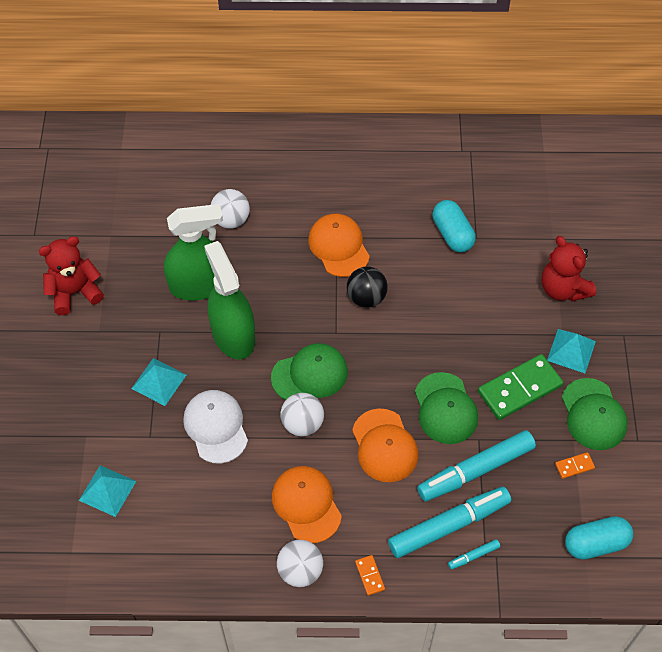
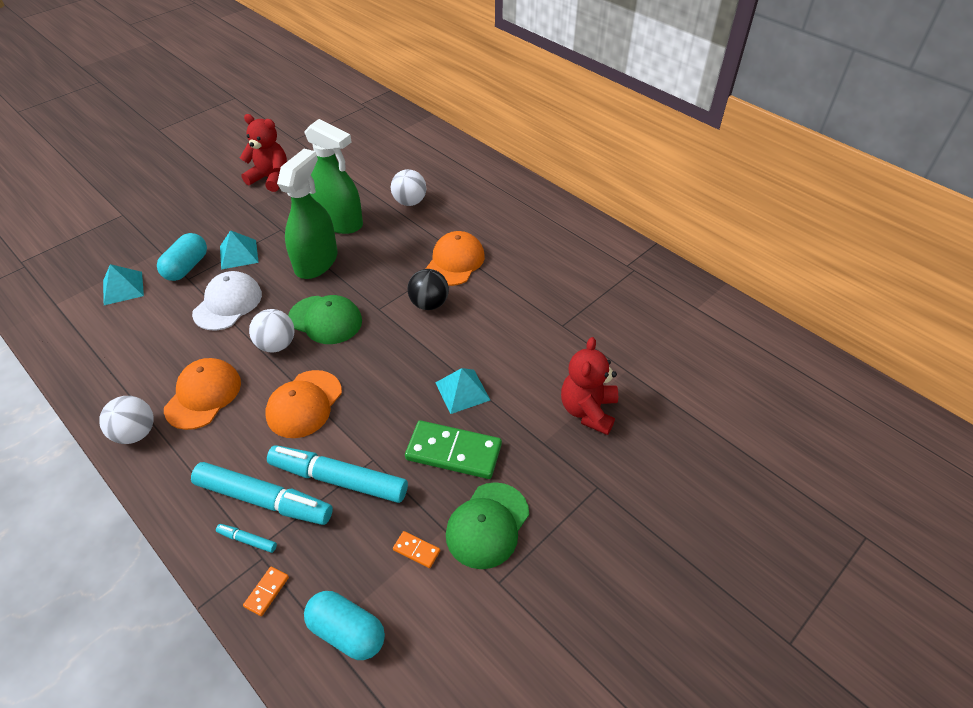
camera: 45 degrees right, 10 degrees down
(370, 576) = (166, 480): orange domino -> orange domino (267, 592)
(445, 408) = (380, 417): green cap -> none
(452, 234) = (547, 310): turquoise capsule -> turquoise capsule (187, 267)
(571, 350) = (534, 460): turquoise pyramid -> turquoise pyramid (462, 391)

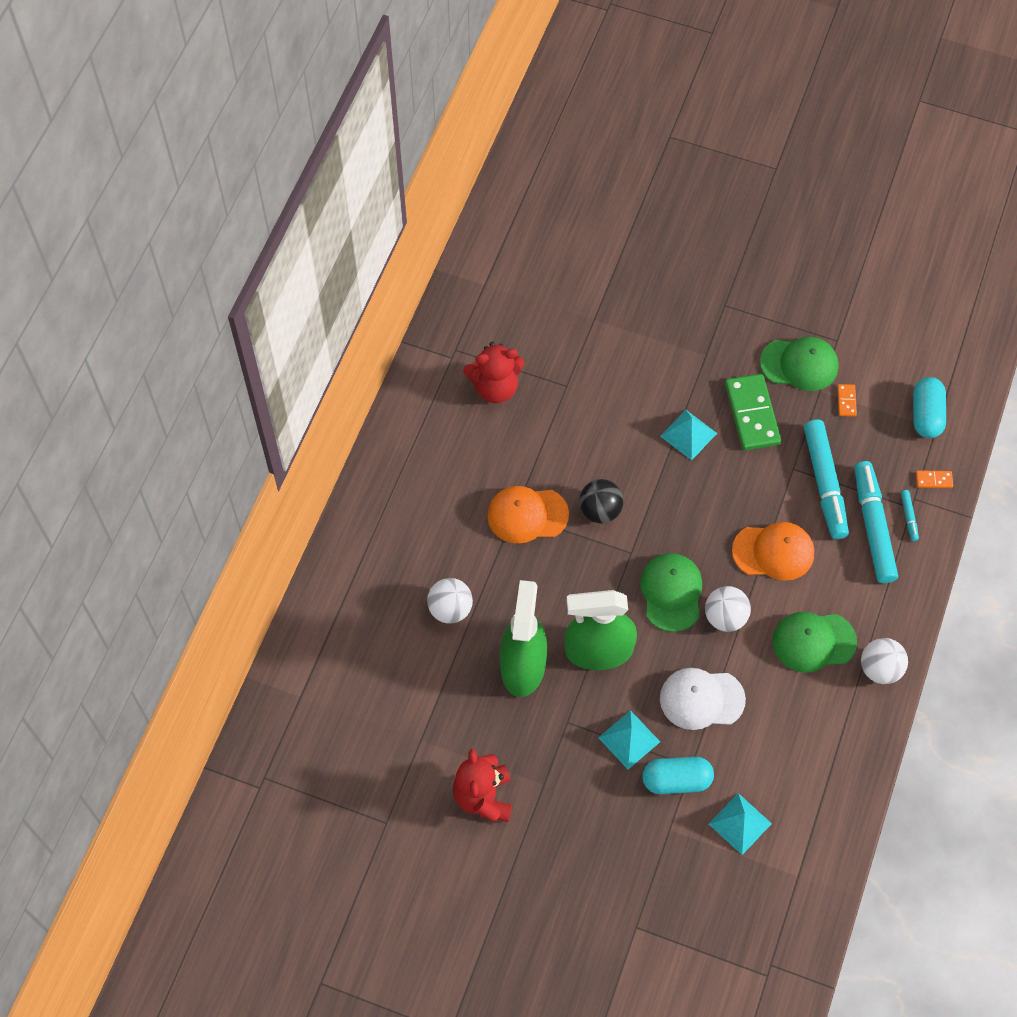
camera: 115 degrees left, 15 degrees up
(203, 395) = (813, 642): orange cap -> green cap
(588, 410) = (655, 334): red teddy bear -> red teddy bear (495, 387)

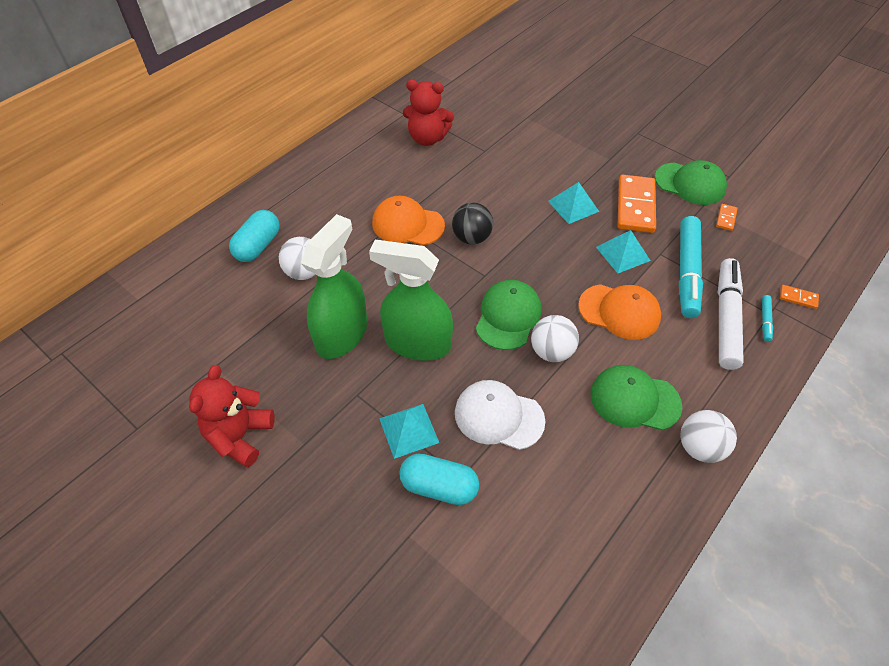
camera: 20 degrees right, 10 degrees down
(740, 823) = (489, 557): turquoise pyramid -> turquoise pyramid (622, 253)
(752, 414) = (635, 206): green domino -> orange domino
(873, 527) = (726, 319): turquoise marker -> white marker
(926, 415) = (801, 246): turquoise capsule -> turquoise capsule (258, 246)

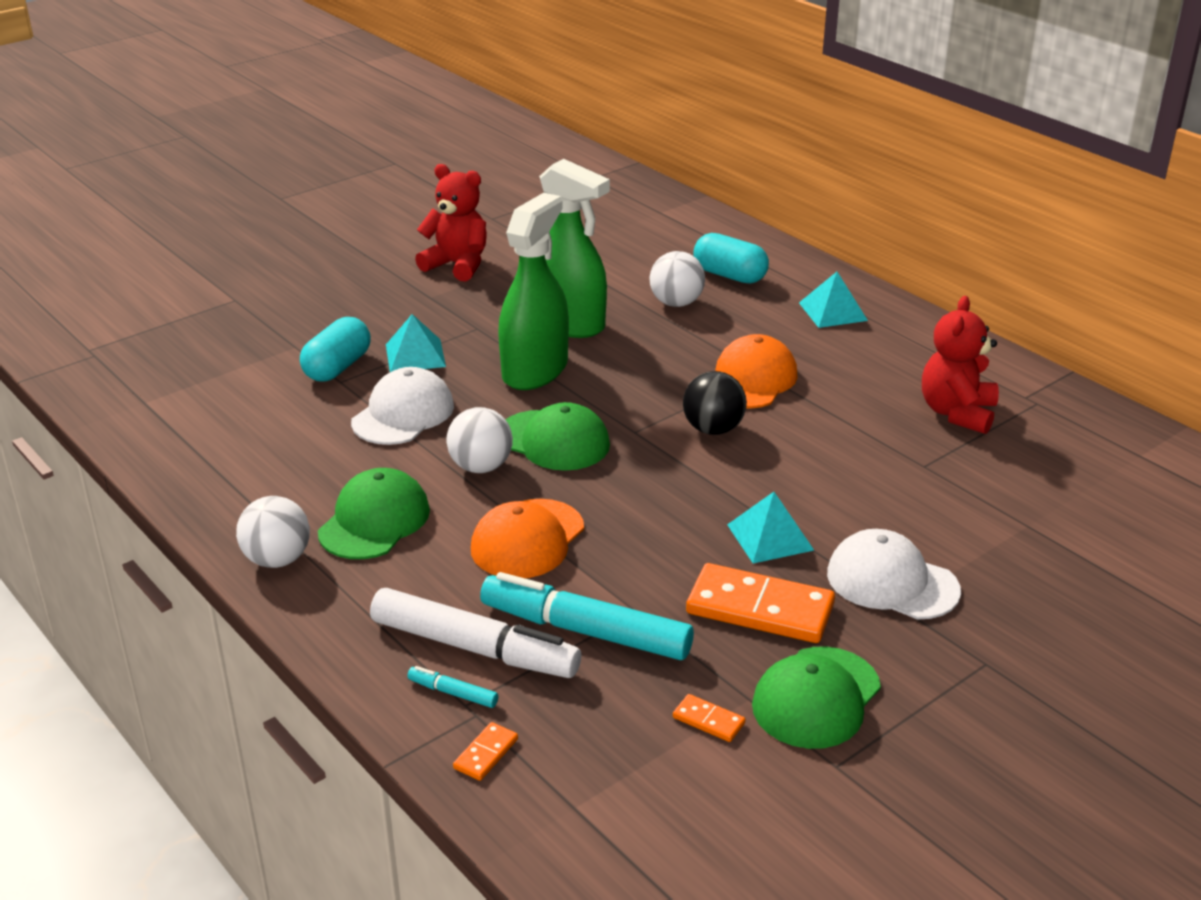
camera: 100 degrees right, 20 degrees down
(592, 161) = (891, 582): none -> white cap
(622, 253) = (646, 568): turquoise pyramid -> turquoise pyramid (832, 311)

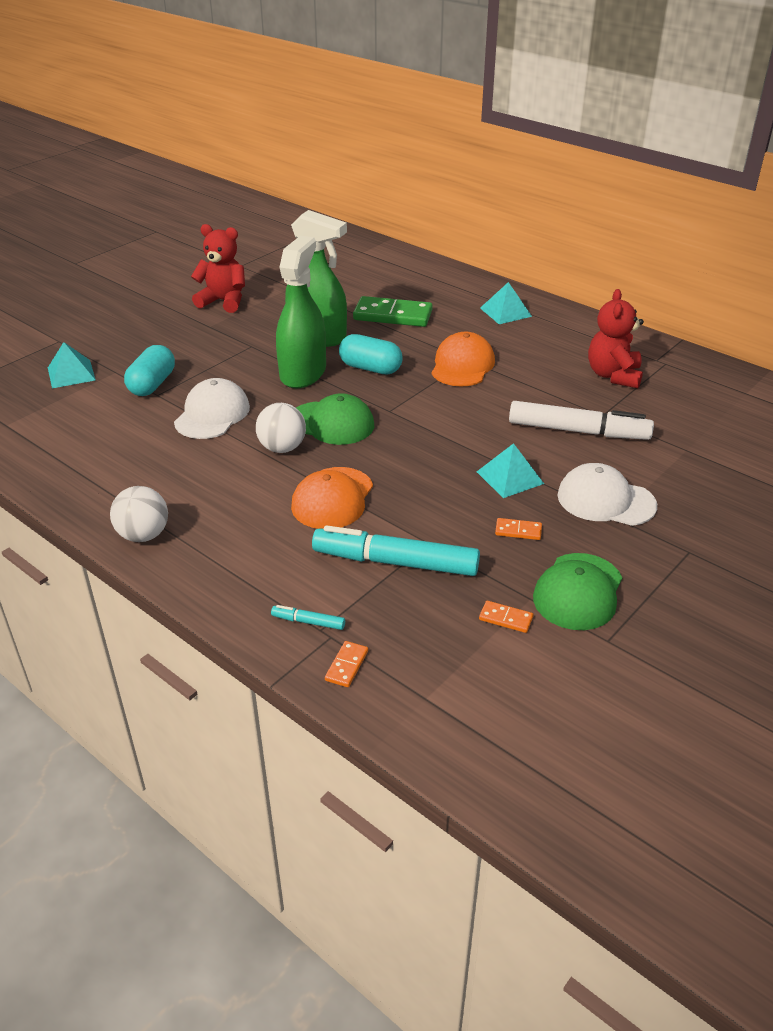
camera: 10 degrees left, 5 degrees up
(374, 521) = (212, 497): green cap -> none
(415, 355) = (209, 370): turquoise pyramid -> turquoise pyramid (71, 374)
(474, 647) = (315, 585): white marker -> white marker (577, 431)
(676, 303) = (392, 315): white ball -> green domino
(713, 429) = (445, 403): black ball -> none
(729, 275) = (425, 293): turquoise capsule -> turquoise capsule (370, 368)
(760, 609) = (518, 531): orange domino -> orange domino, size x0.44

